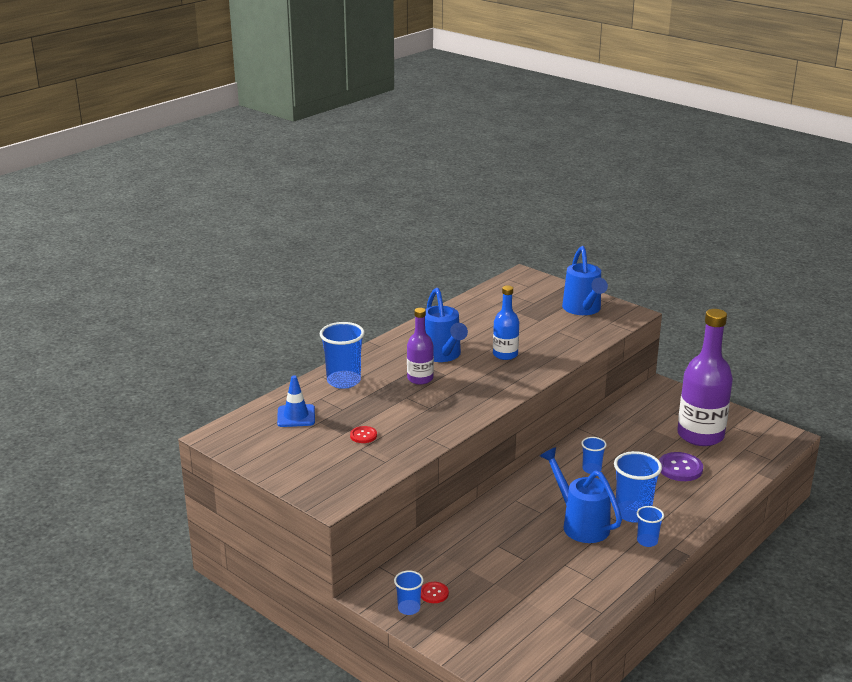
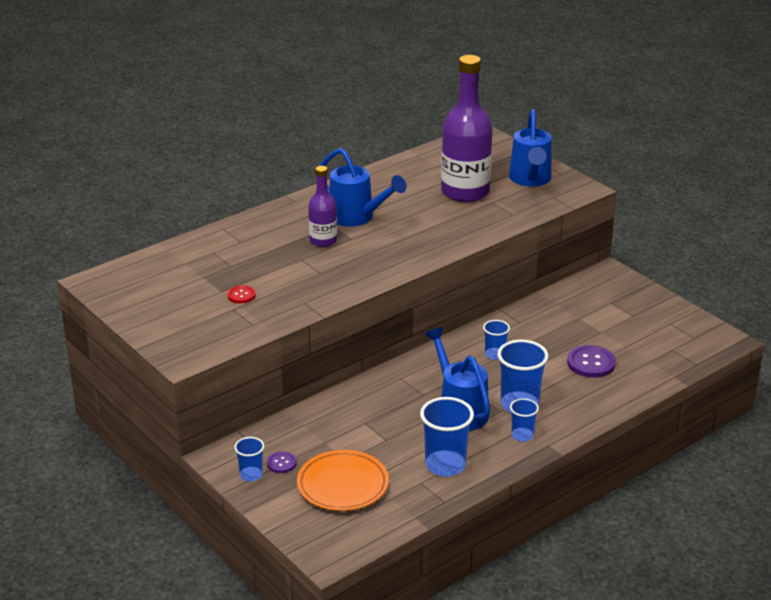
camera: 10 degrees right, 5 degrees up
(296, 416) = (181, 268): blue traffic cone -> none
(343, 381) = (243, 236): blue cup -> blue cup (445, 465)
(434, 593) = (281, 463): red button -> purple button
(442, 355) = (356, 217): blue watering can -> blue watering can turned 45 degrees counterclockwise
(500, 607) = (342, 485): none -> orange plate
(505, 354) = (424, 222): blue bottle -> none
(700, 435) = (629, 330): purple bottle -> purple bottle (465, 192)

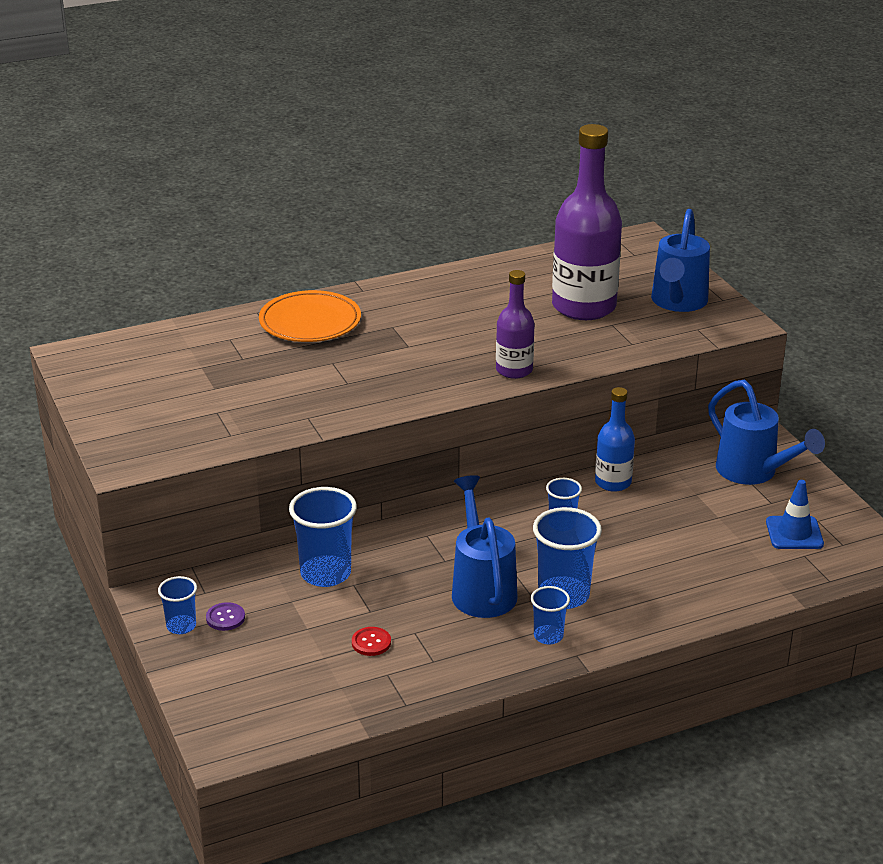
camera: 15 degrees right, 0 degrees up
(241, 295) = (235, 397): red button -> red button (371, 642)
(323, 241) = (371, 343): purple bottle -> purple bottle (514, 370)
(342, 485) = (287, 659): orange plate -> orange plate (310, 322)
(356, 217) = (428, 320): blue watering can -> blue watering can (753, 472)
(445, 465) = (429, 657): blue cup -> blue cup (325, 573)
(517, 319) = (613, 482): none -> blue bottle
(591, 363) = (684, 556): purple button -> none
(658, 335) = (794, 533): none -> blue traffic cone

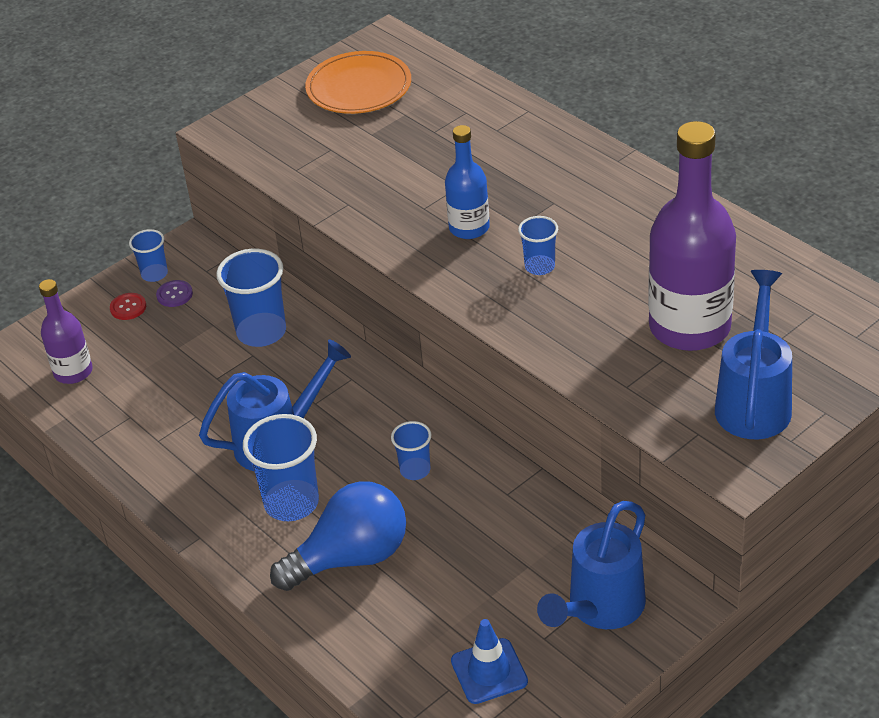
camera: 75 degrees right, 10 degrees up
(310, 322) = (528, 148): orange plate -> orange plate (359, 88)
(371, 642) = (170, 393): red button -> red button (128, 307)
(514, 370) = (512, 311): purple bottle -> purple bottle (73, 372)
(548, 636) = (221, 509): blue cup -> blue cup (539, 266)
(613, 482) = (514, 490): blue bottle -> blue bottle (469, 228)
(645, 575) = (351, 557): none -> blue light bulb
(677, 302) = (754, 402): blue watering can -> blue watering can turned 105 degrees clockwise

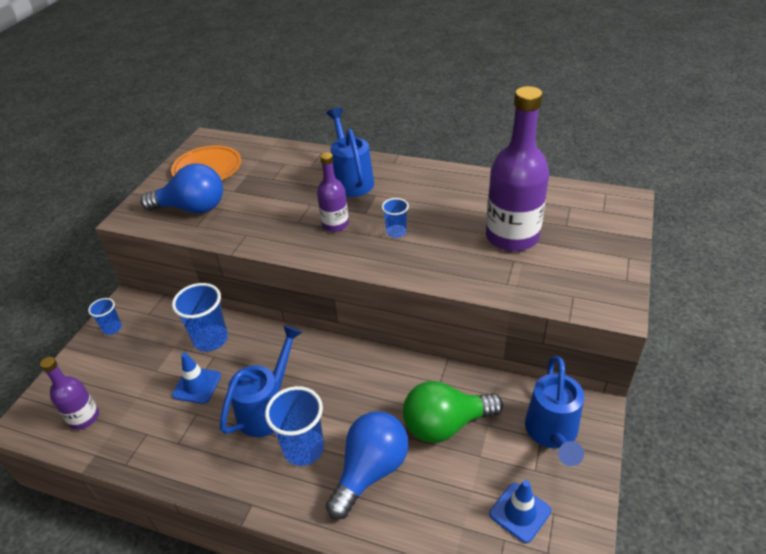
camera: 30 degrees left, 0 degrees up
(128, 307) = (104, 357): red button -> none
(174, 295) = (134, 336): purple button -> none
(214, 383) = (197, 385): none -> blue traffic cone
(305, 143) = (192, 208): none -> blue light bulb
(415, 470) = (372, 391): blue cup -> none
(469, 228) = (335, 224): blue bottle -> purple bottle
(476, 544) = (445, 424): none -> green light bulb
(754, 402) = (586, 265): blue watering can -> blue watering can (351, 180)

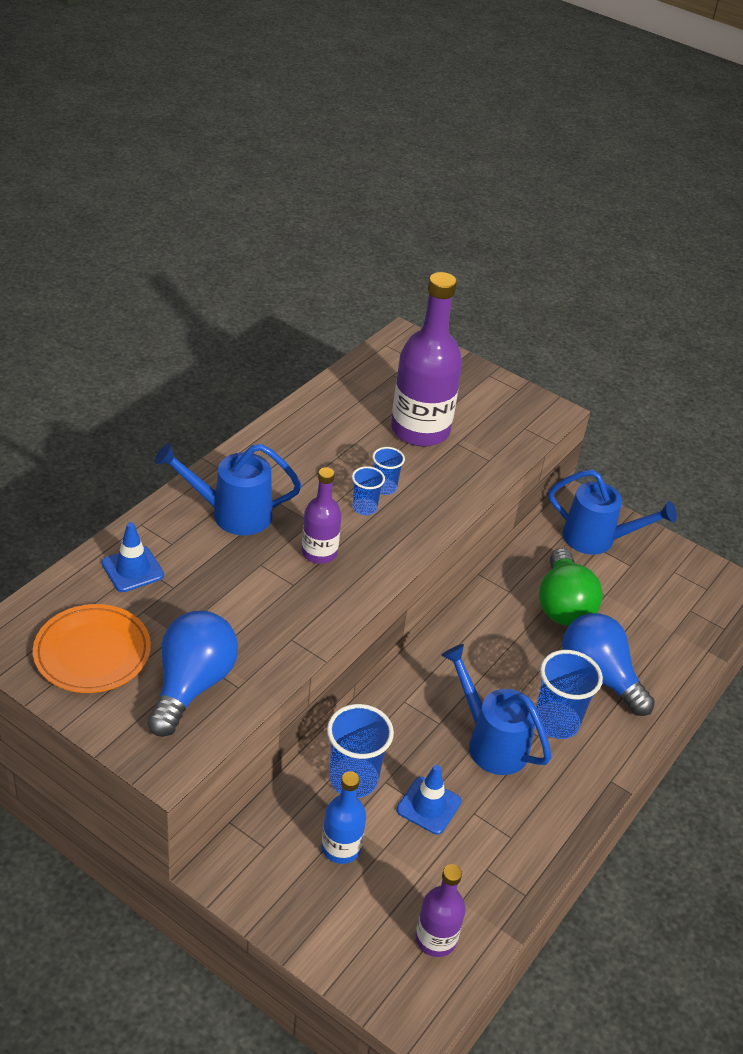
camera: 80 degrees left, 0 degrees up
(112, 328) = (273, 896): blue cup -> blue cup (384, 488)
(153, 349) = (341, 847): none -> blue bottle
(520, 512) = (668, 591): blue traffic cone -> blue traffic cone (132, 569)

